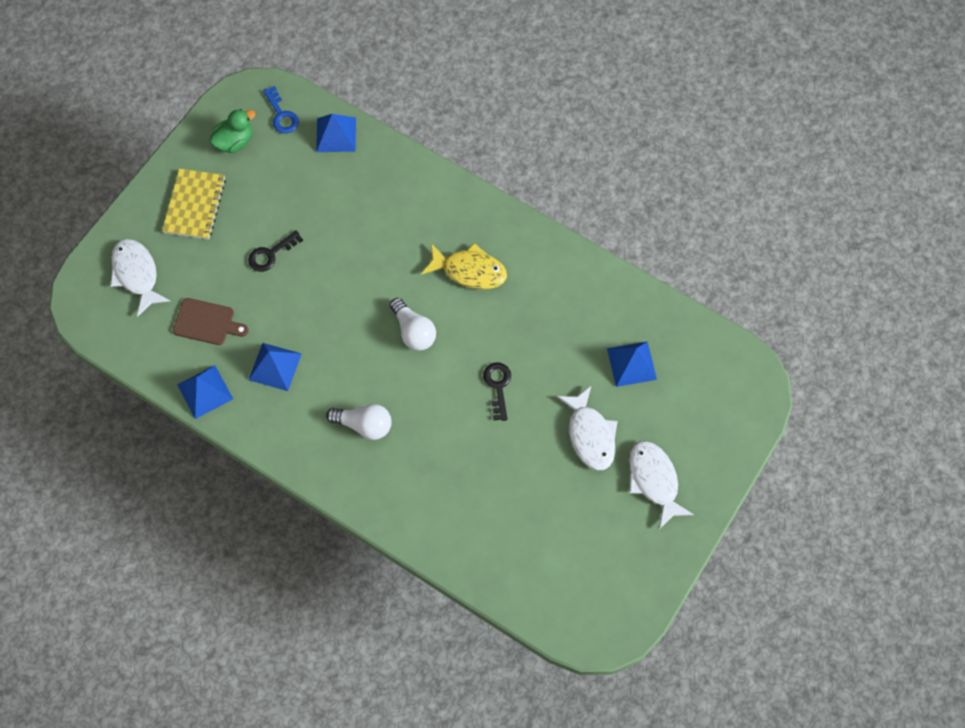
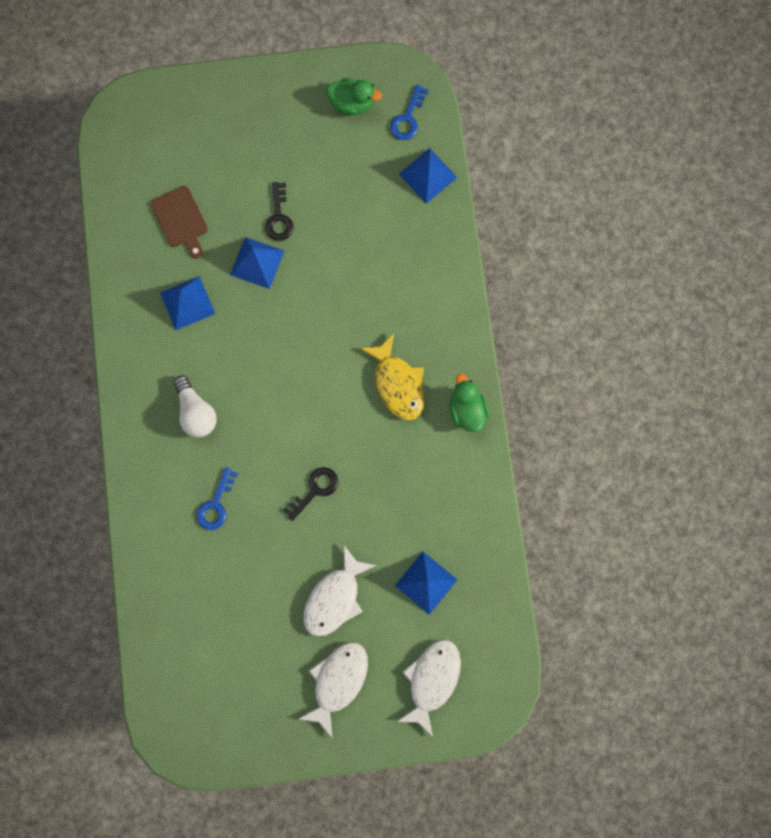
camera: 50 degrees right, 10 degrees up
(137, 274) = (176, 132): white fish -> white fish (432, 680)
(194, 205) = (270, 123): yellow notebook -> none
(205, 391) = (123, 268): blue pyramid -> blue pyramid (257, 262)
(271, 254) = (279, 217): black key -> black key turned 105 degrees counterclockwise
(413, 331) = (307, 384): white light bulb -> none
(447, 464) = (216, 504): none -> blue key
(530, 241) = (467, 410): none -> green duck

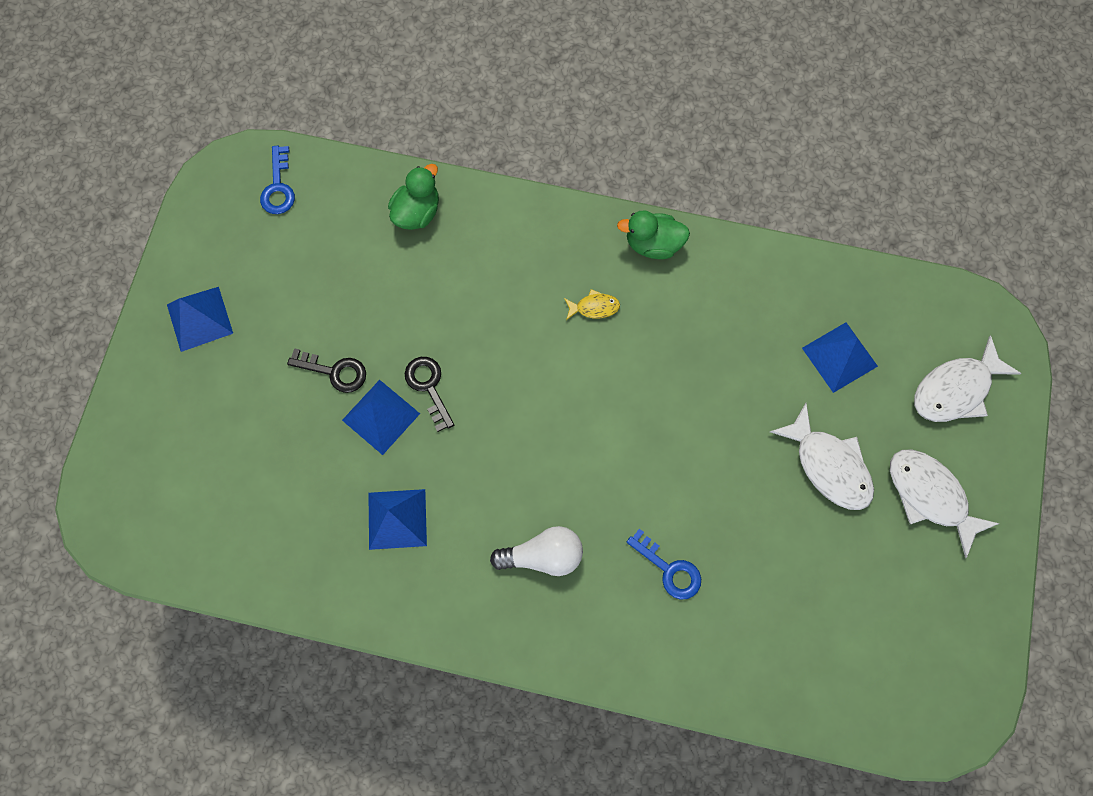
camera: 70 degrees left, 5 degrees down
(180, 220) = (285, 491): brown cutting board -> none
(315, 490) = (690, 444): black key -> black key (429, 387)
(352, 103) = (231, 241): green duck -> green duck (417, 212)
(397, 384) = (594, 307): yellow fish -> yellow fish, size x0.50
(408, 118) = (278, 187): blue key -> blue key turned 45 degrees clockwise
(428, 175) = (358, 189): blue pyramid -> blue pyramid (199, 318)
(432, 680) = (955, 389): white fish -> white fish turned 75 degrees counterclockwise

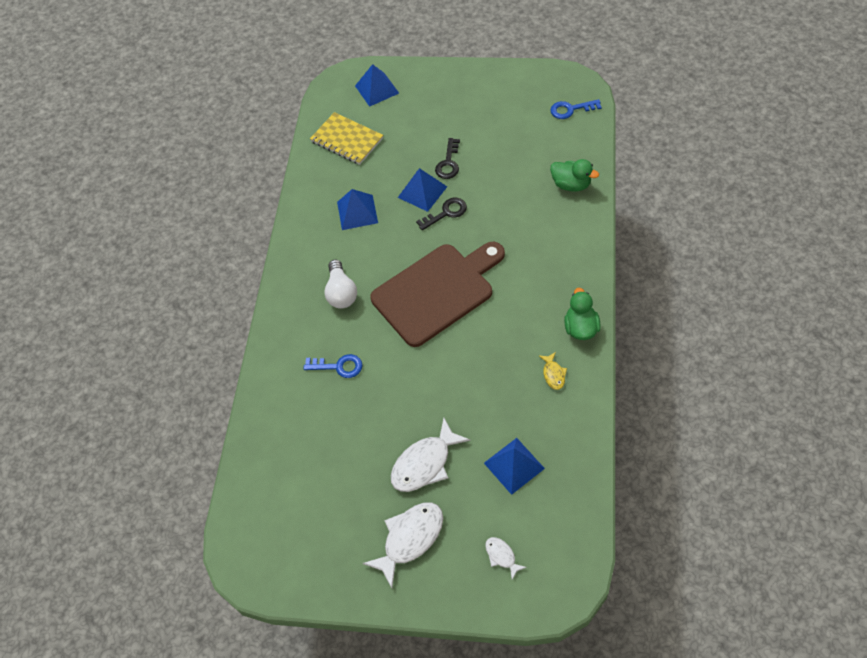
camera: 90 degrees right, 15 degrees down
(199, 318) = (471, 92): blue pyramid -> blue pyramid (377, 89)
(244, 523) = (347, 140): none -> yellow notebook
(565, 417) = (437, 291): none -> brown cutting board
(594, 307) = (522, 297): yellow fish -> yellow fish (553, 374)
(669, 569) = (338, 366): blue key -> blue key turned 120 degrees counterclockwise
(955, 389) = (502, 556): white fish -> white fish, size x0.50

